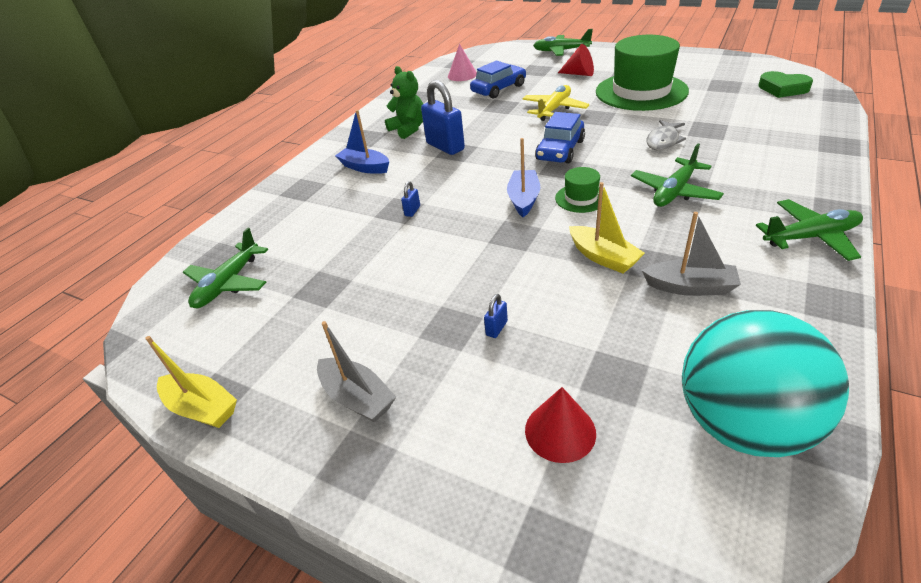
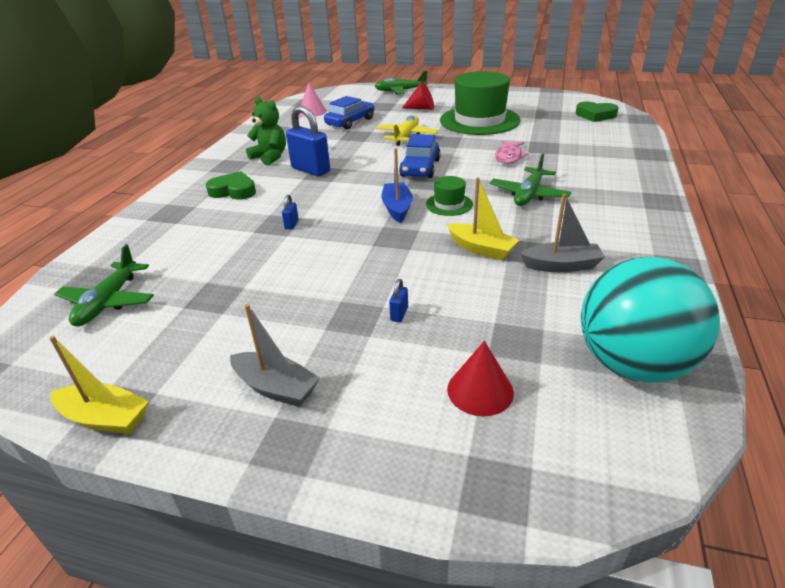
camera: 15 degrees left, 5 degrees down
(365, 167) = (233, 191): blue boat -> green heart
(663, 141) = (509, 157): grey fish -> pink fish
(810, 237) = (647, 221): green plane -> none

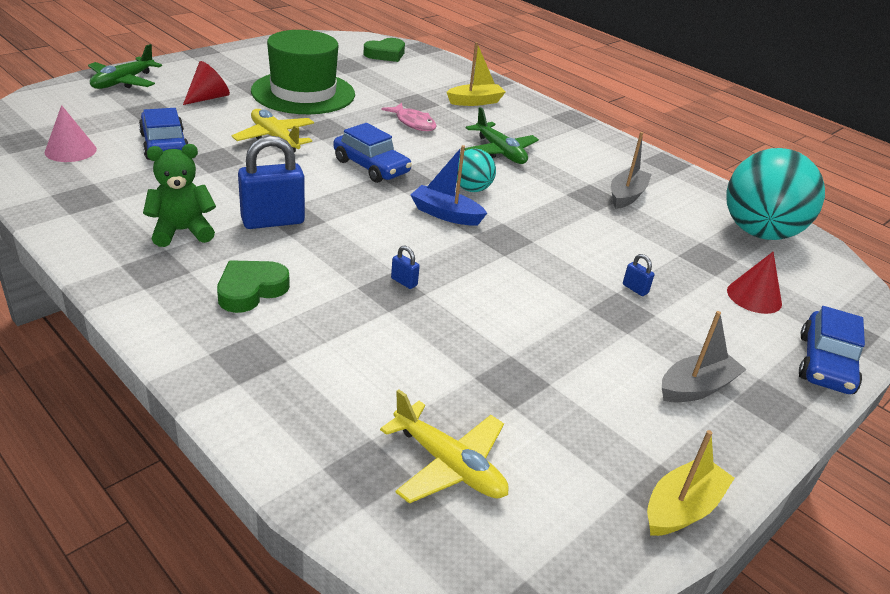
camera: 65 degrees left, 0 degrees up
(108, 302) = (449, 465): green plane -> yellow plane
(402, 477) = (825, 364): none -> blue car
(449, 204) = (471, 189): green hat -> turquoise ball
(481, 249) = (569, 212): yellow boat -> yellow boat (475, 102)

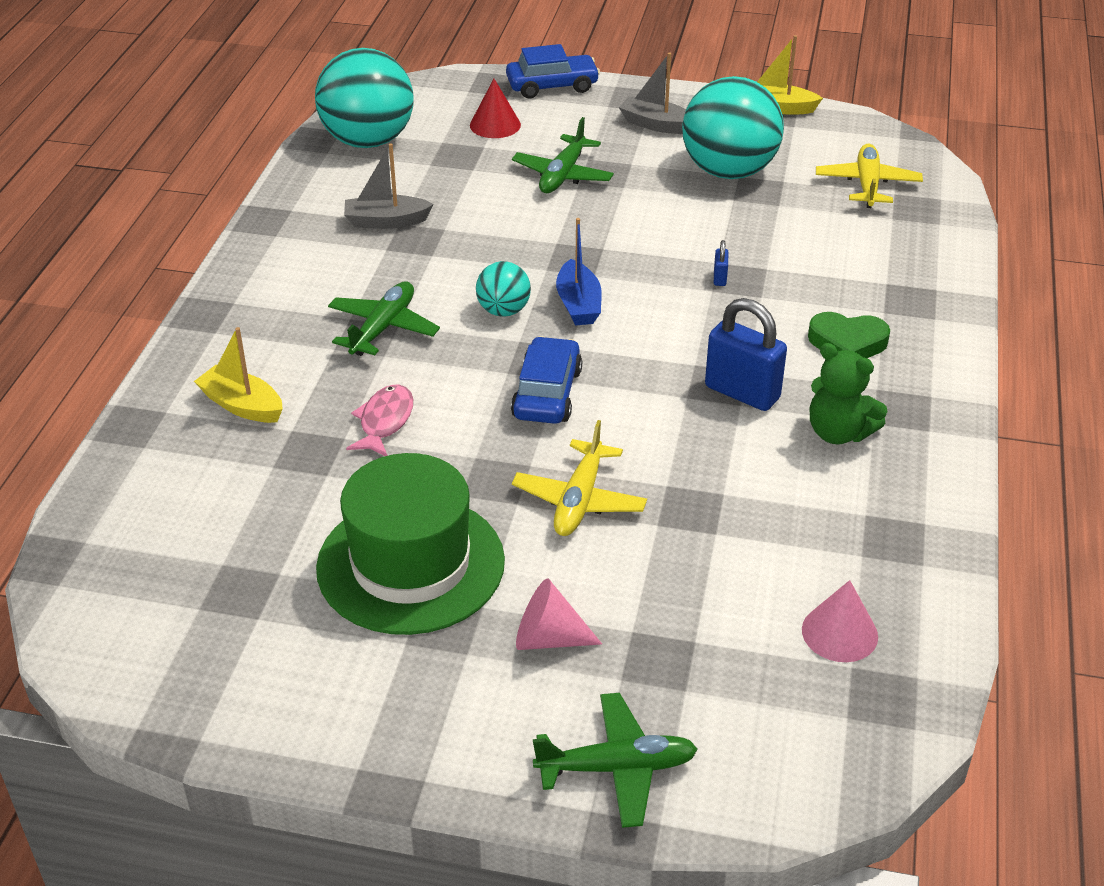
camera: 120 degrees left, 5 degrees up
(164, 145) = (720, 570): blue car -> none
(208, 98) = (548, 638): red cone -> pink cone
(385, 54) = (135, 578): green heart -> none
(564, 382) = (728, 171): none -> turquoise ball
(635, 289) = (563, 175): blue padlock -> green plane

